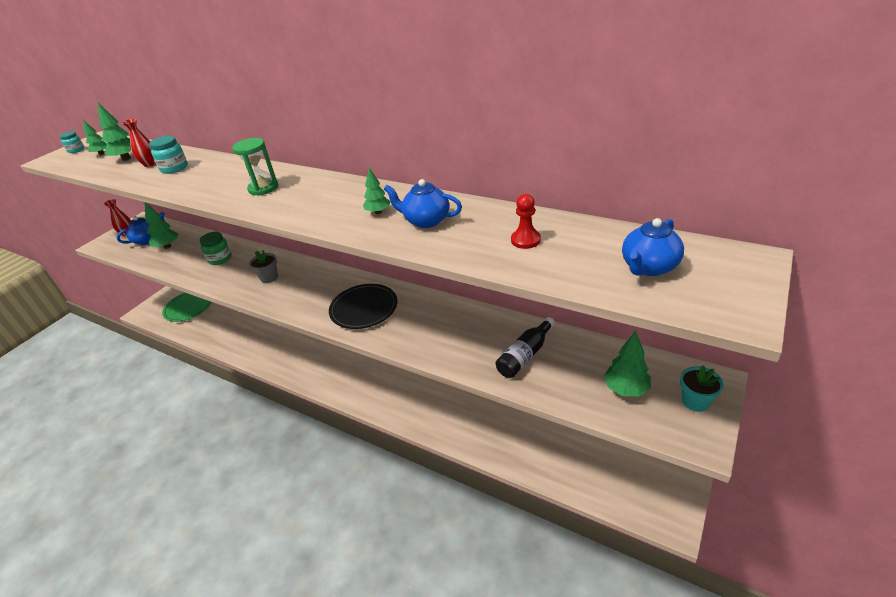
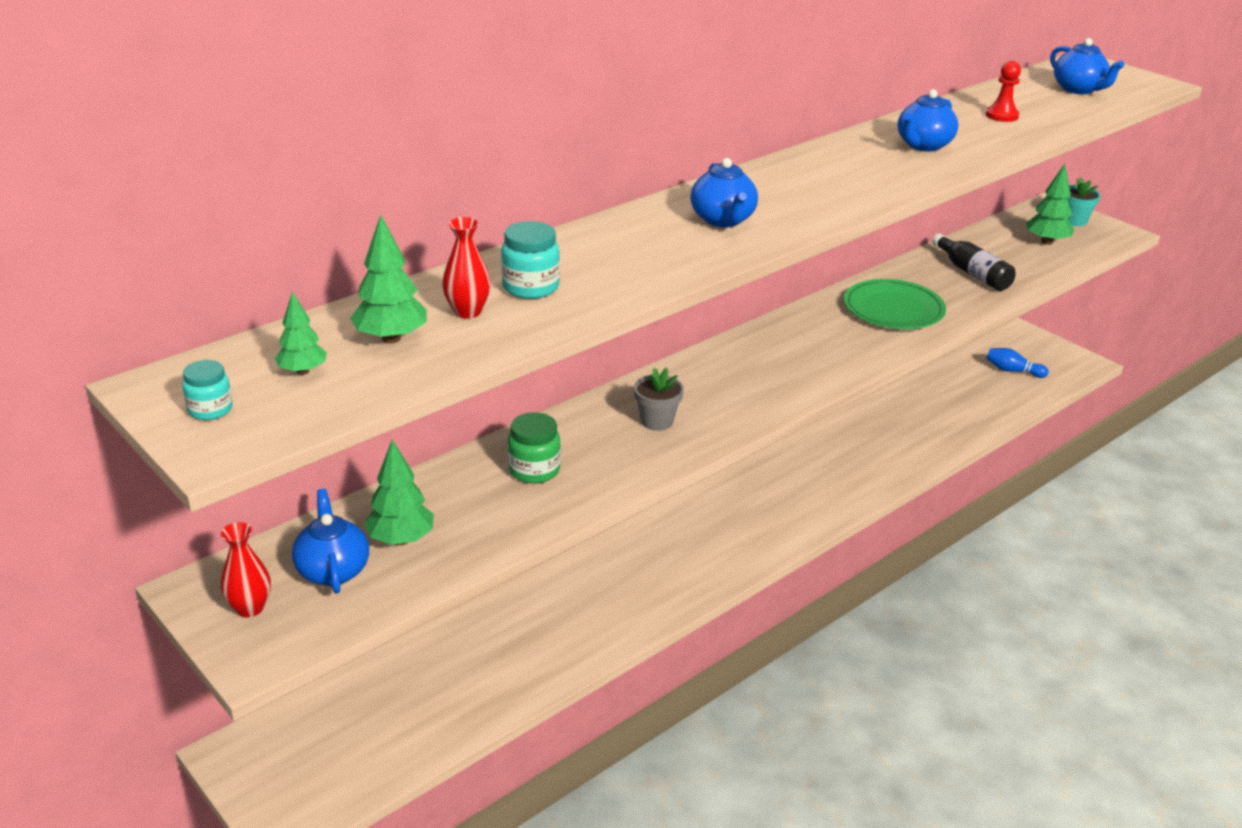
camera: 75 degrees left, 5 degrees down
(189, 308) = (352, 727): green plate -> green plate (893, 309)
(263, 188) = (723, 220): green hourglass -> blue teapot
(364, 309) = (814, 351): black plate -> none
(378, 212) = (878, 163): green tree -> none
(615, 470) = (1012, 371): none -> blue bowling pin

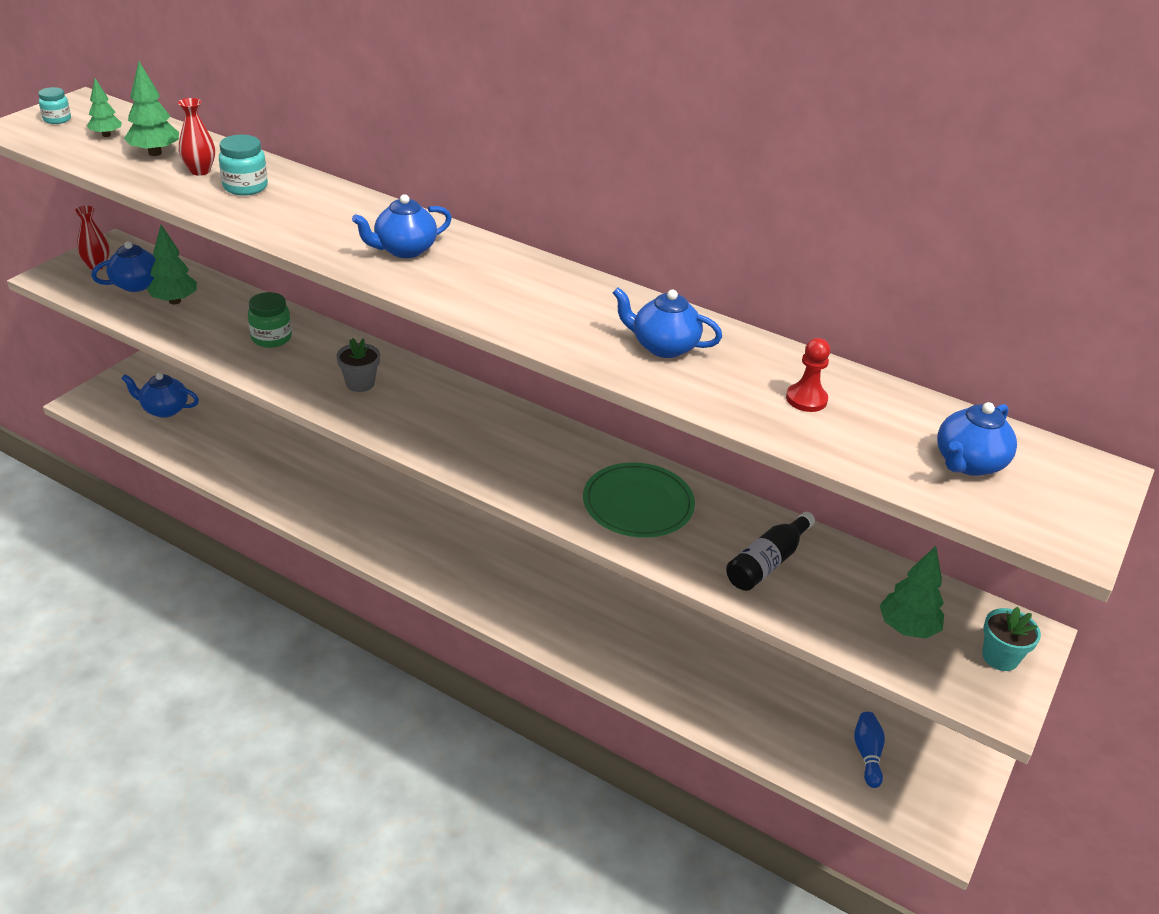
camera: 70 degrees right, 5 degrees up
(355, 732) = (164, 409): none -> blue teapot

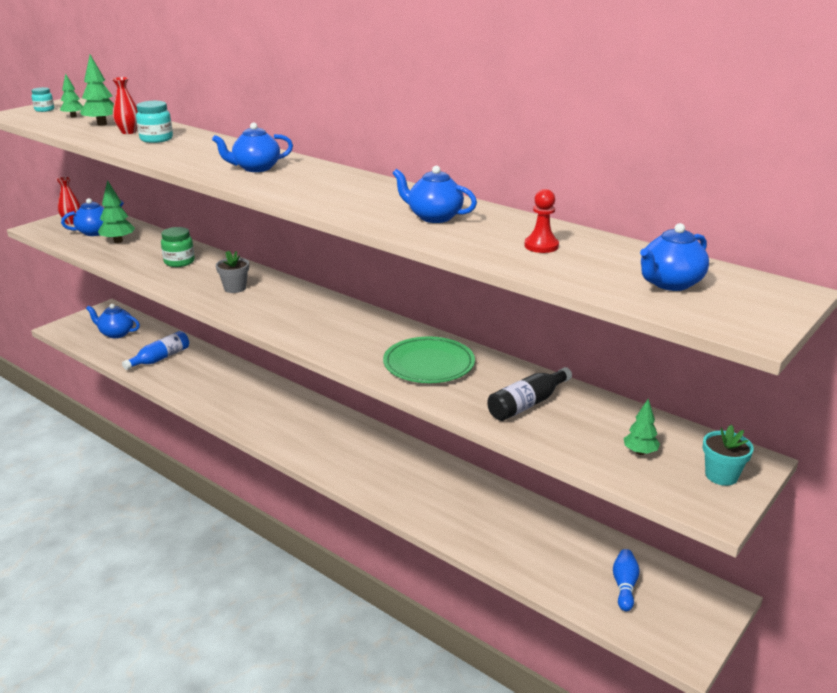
camera: 10 degrees right, 10 degrees down
(236, 449) = (160, 358): none -> blue bottle
(907, 628) = (640, 452): green tree -> green tree, size x0.64

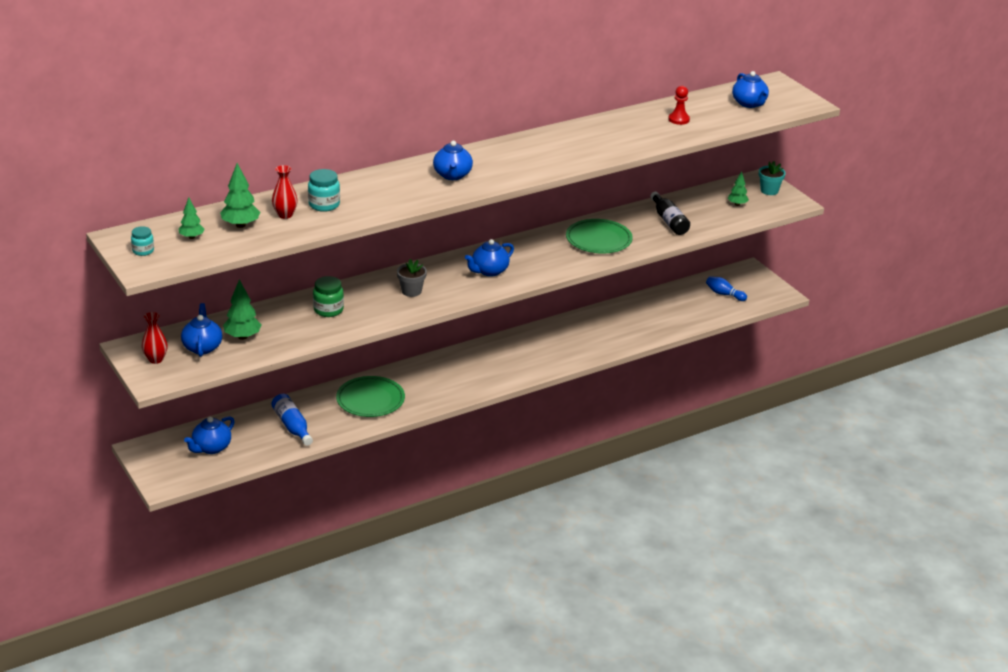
camera: 70 degrees left, 5 degrees up
(219, 384) = (370, 400): none -> green plate
(434, 217) = (609, 137): blue teapot -> blue teapot (489, 271)

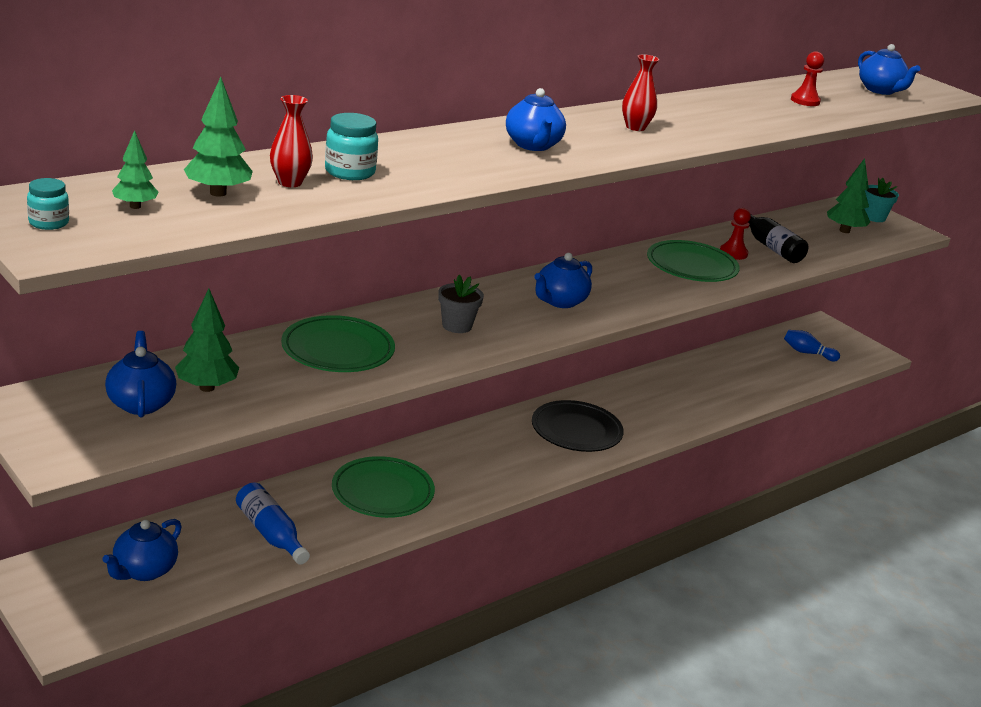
camera: 10 degrees left, 5 degrees down
(155, 359) = (61, 422): red vase -> red vase (635, 127)
(328, 310) = (338, 350): green jar -> green plate
(518, 357) = (576, 430): none -> black plate
(636, 227) = (733, 253): none -> red pawn
(737, 204) = (844, 231): green tree -> green tree, size x1.56

